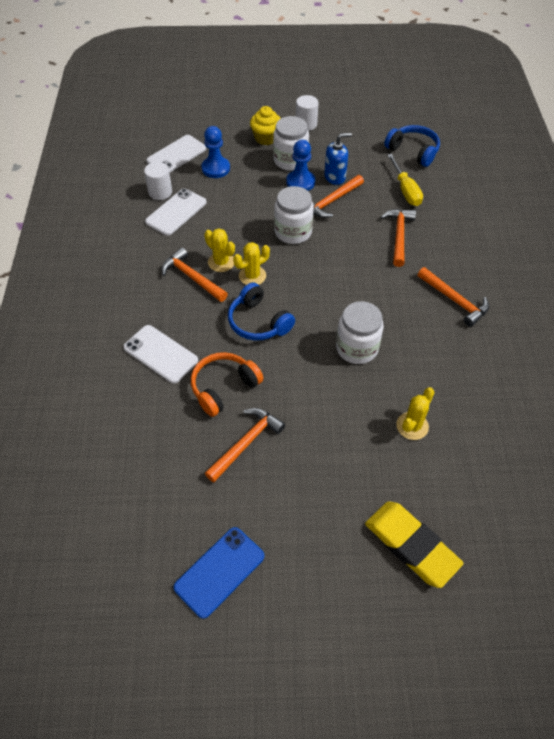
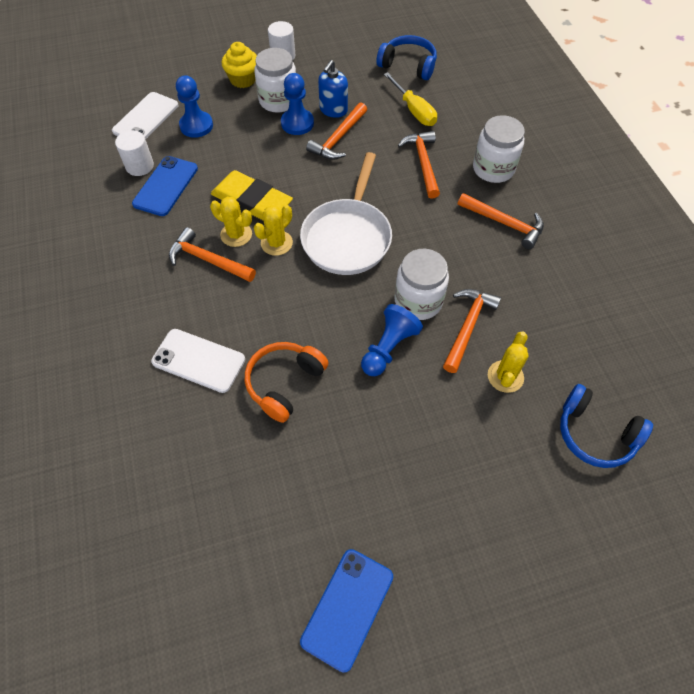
camera: 15 degrees left, 5 degrees up
(176, 212) = (165, 186): white phone -> blue phone
(246, 443) = (330, 443): orange hammer -> orange hammer (468, 326)
(258, 322) = (300, 296): blue headphones -> blue headphones (595, 434)
(293, 232) = (306, 182): white jar -> white jar (493, 169)
(313, 283) = (348, 237): none -> white pan
(319, 380) = (388, 348): none -> blue pawn
(335, 177) = (333, 110): blue soap dispenser -> blue soap dispenser turned 150 degrees clockwise
(411, 545) = (548, 515): yellow eraser -> yellow eraser (252, 201)

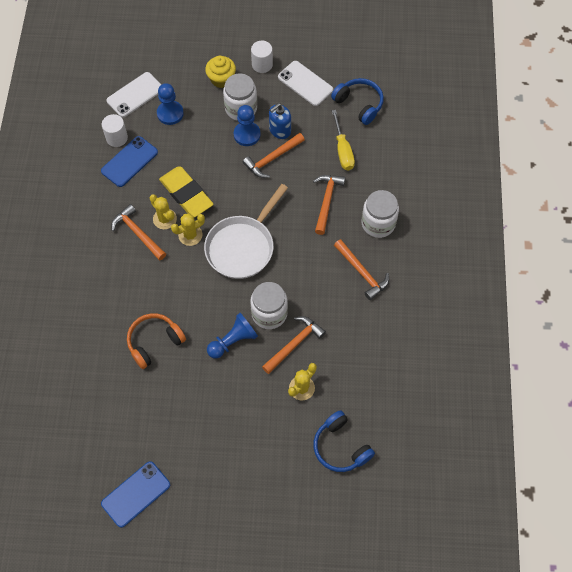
camera: 20 degrees right, 5 degrees up
(198, 360) = (105, 307): white phone -> white phone (305, 83)

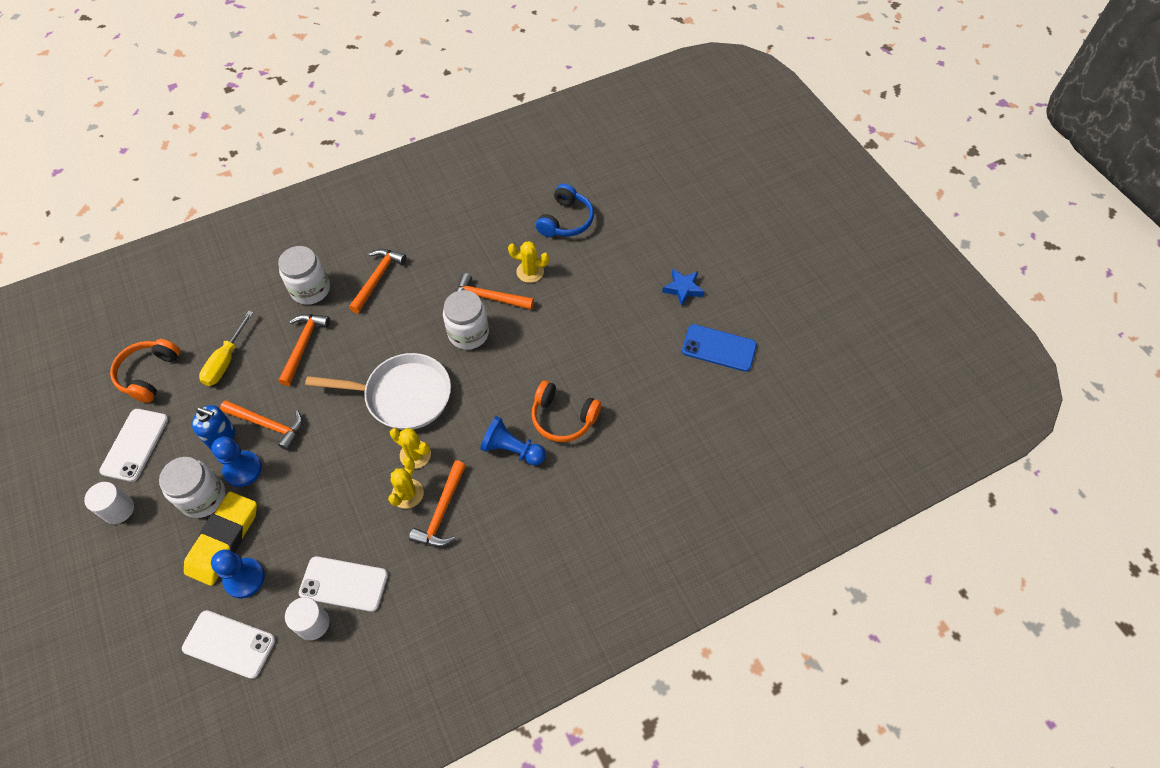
camera: 120 degrees left, 5 degrees down
(129, 161) = (344, 584): blue phone -> white phone
(186, 194) = (361, 489): yellow eraser -> yellow eraser (223, 540)
(209, 502) = (683, 289): none -> blue star
(221, 79) = (161, 546): yellow cupcake -> none
(233, 341) = (517, 349): blue pawn -> blue pawn (512, 449)
(327, 201) = (303, 345): orange hammer -> orange hammer turned 120 degrees clockwise
(343, 150) = (226, 361): yellow screwdriver -> yellow screwdriver turned 150 degrees clockwise
(359, 104) = (149, 374): blue headphones -> orange headphones

